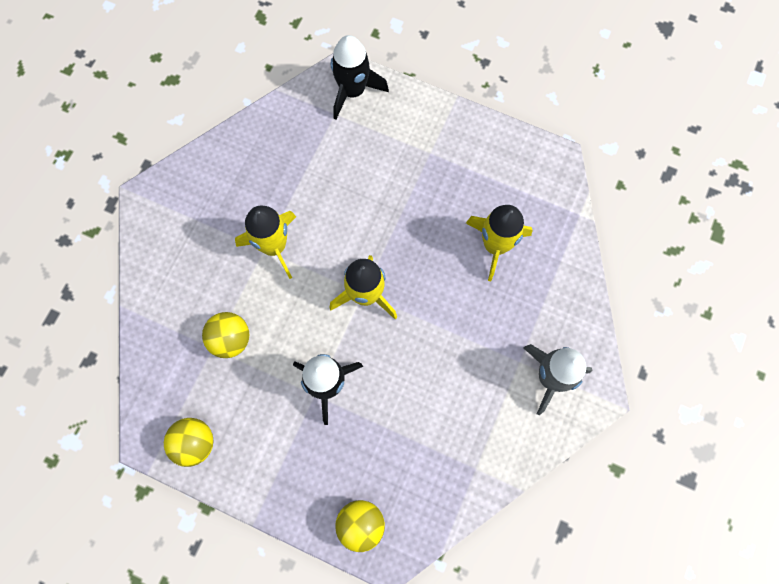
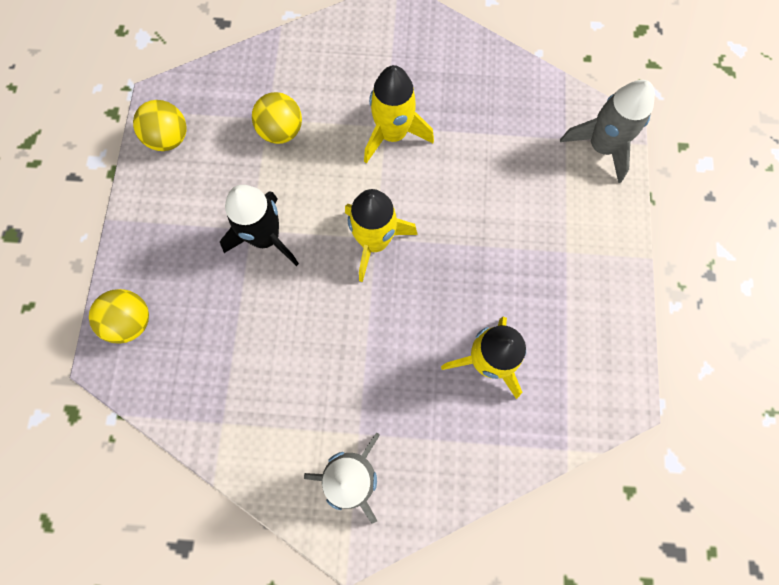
camera: 70 degrees right, 0 degrees up
(353, 91) = (601, 147): black rocket -> grey rocket

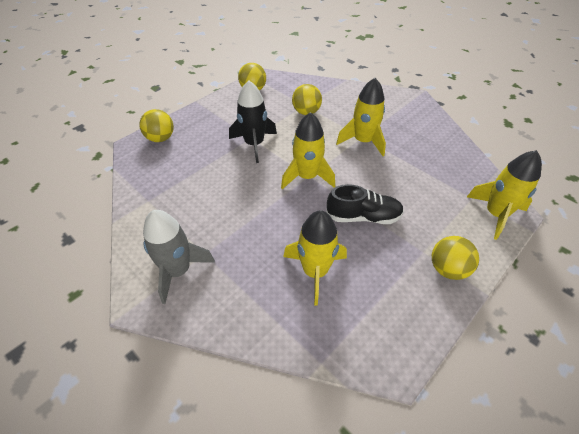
camera: 40 degrees right, 25 degrees down
(479, 252) = (363, 217): none -> black shoe
(601, 147) = (495, 214): grey rocket -> yellow rocket
(601, 256) = (447, 269): none -> yellow ball

